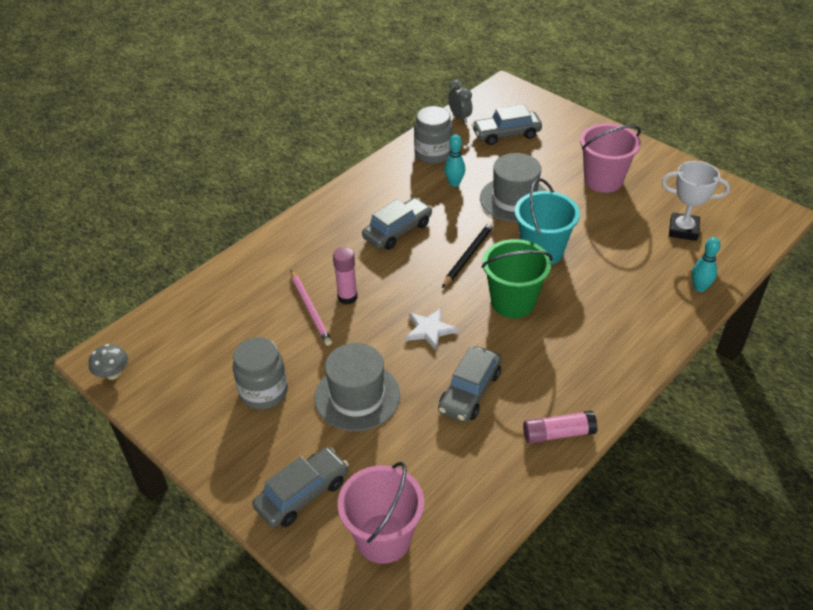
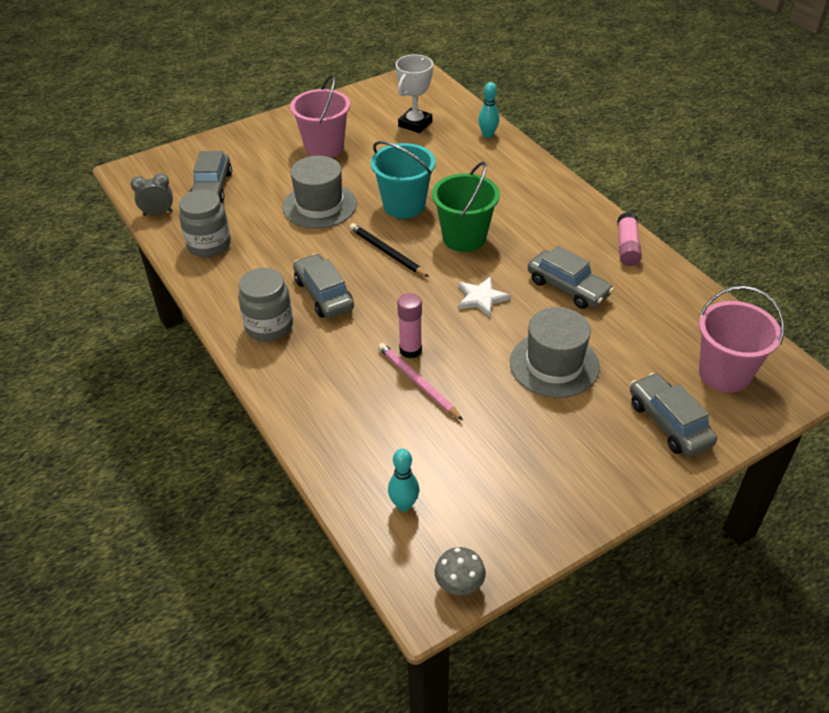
camera: 75 degrees left, 0 degrees up
(264, 392) = (529, 437): grey jar -> grey jar (269, 326)
(310, 309) = (417, 382): pink pencil -> pink pencil turned 120 degrees counterclockwise
(454, 183) = (270, 239): turquoise bowling pin -> turquoise bowling pin (404, 505)

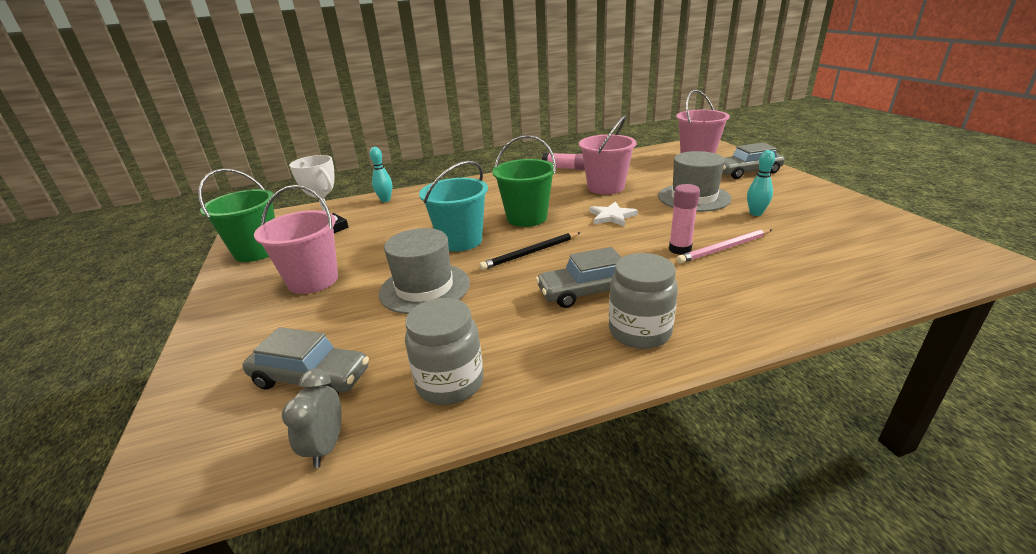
camera: 75 degrees left, 15 degrees down
(366, 102) = (257, 251): none -> green bucket
(404, 505) = (886, 263): turquoise bowling pin -> turquoise bowling pin (755, 213)
(459, 584) = (958, 245): grey mushroom -> none
(568, 288) = (606, 187): grey car -> pink bucket

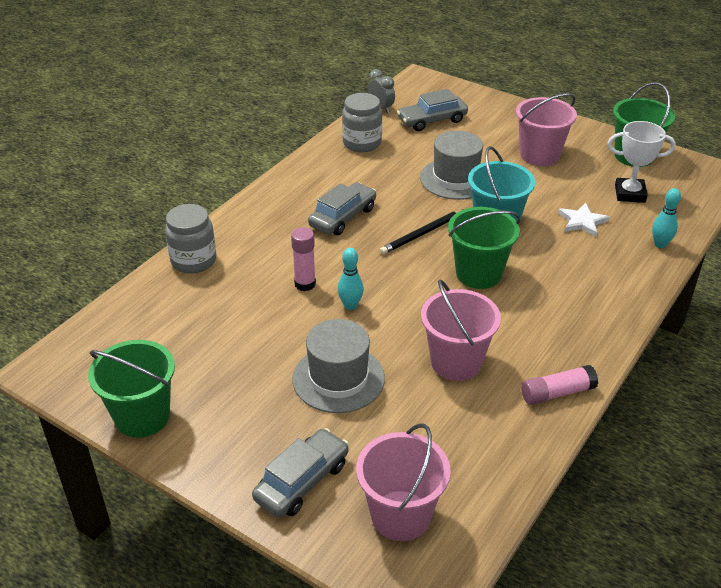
camera: 140 degrees right, 10 degrees up
(530, 253) = (422, 234): black pencil -> black pencil turned 150 degrees counterclockwise
(612, 216) = (399, 307): white star -> white star (582, 222)
(639, 332) = (288, 202): grey jar -> grey jar (193, 261)
(724, 248) = (268, 299): pink pencil -> none
(755, 213) = (258, 369): turquoise bowling pin -> turquoise bowling pin (350, 306)
(865, 212) = (142, 416): none -> green bucket

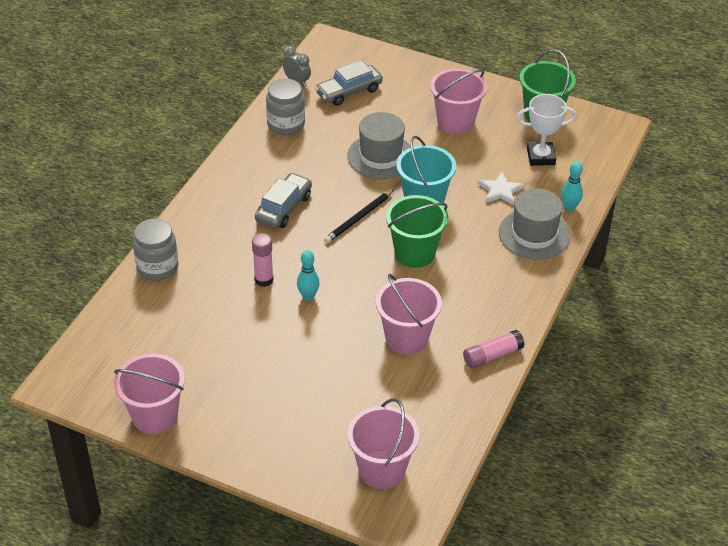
camera: 10 degrees left, 5 degrees up
(142, 416) = (155, 416): green bucket -> pink bucket
(302, 481) = (299, 453): grey car -> none
(338, 378) = (311, 364): grey hat -> grey hat (534, 234)

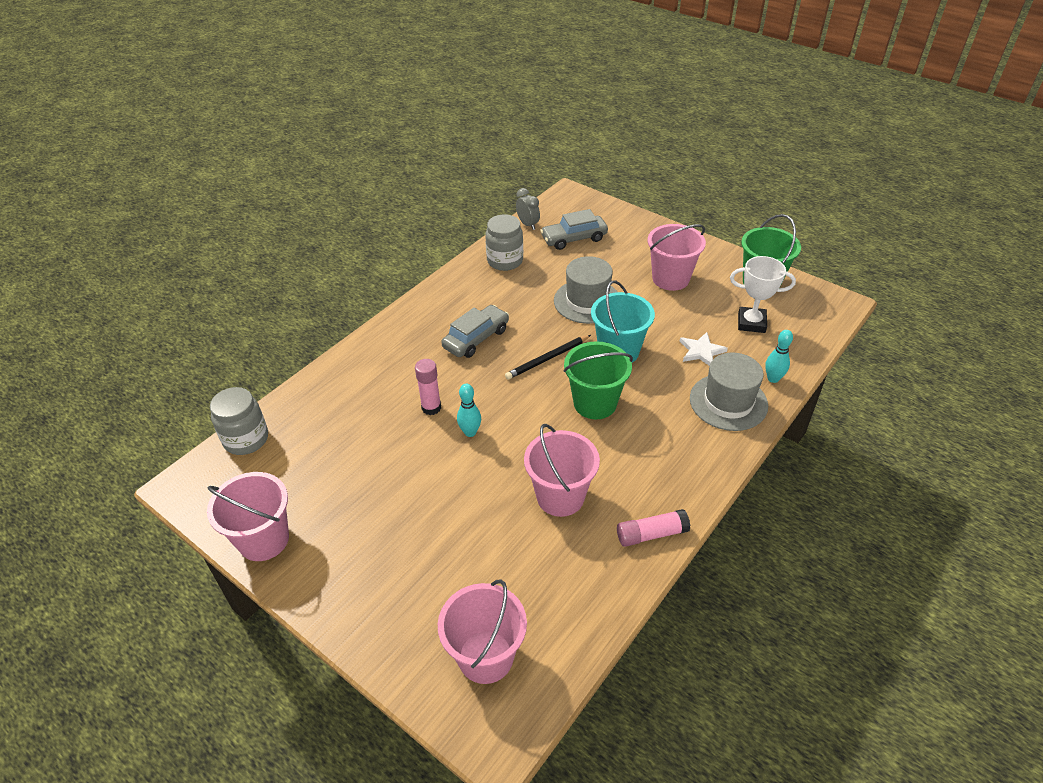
camera: 15 degrees right, 0 degrees up
(157, 267) = (333, 379): grey jar -> grey jar (246, 439)

